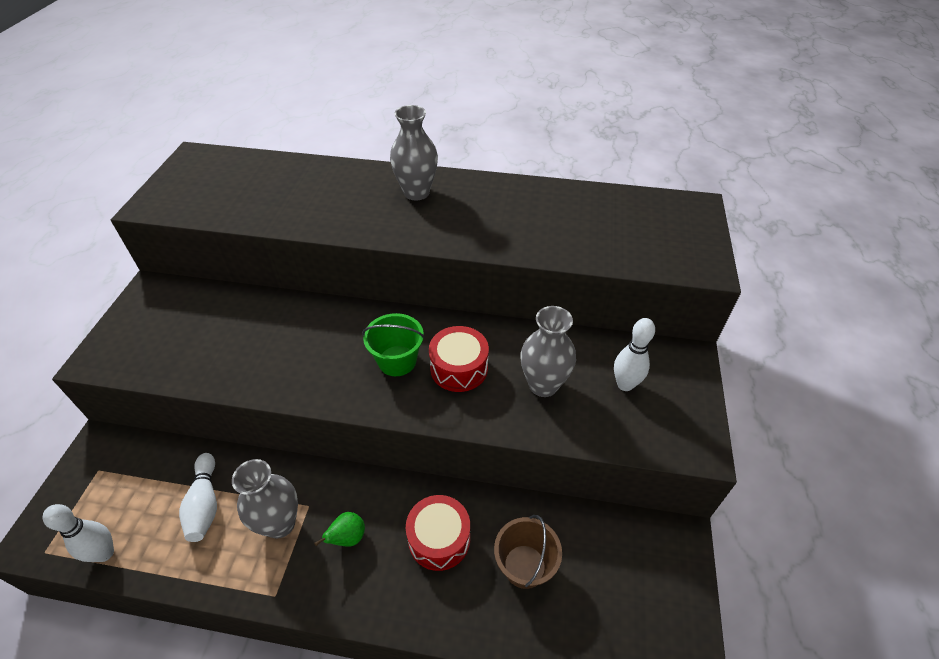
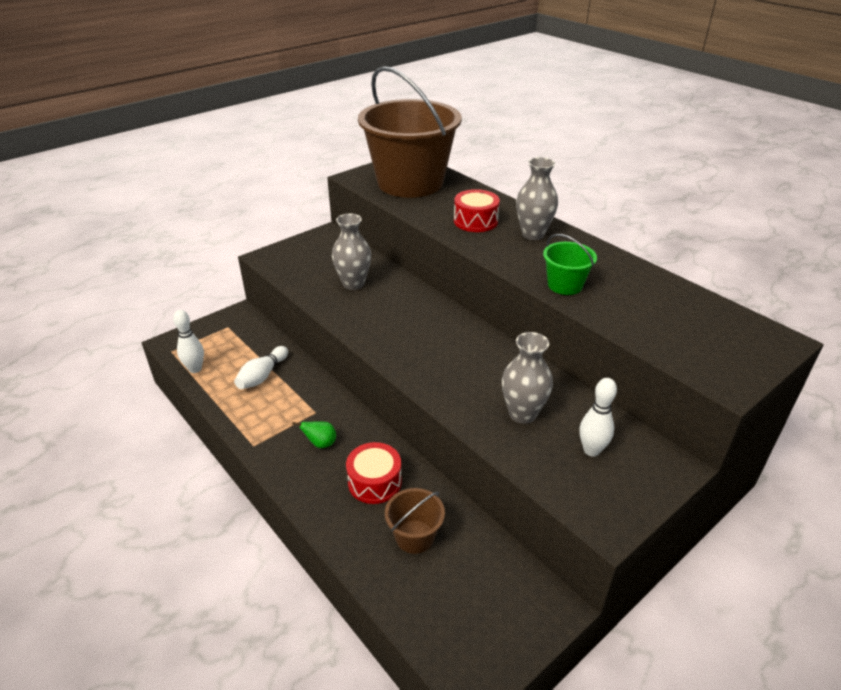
camera: 40 degrees right, 10 degrees down
(227, 185) = (410, 183): none -> brown bucket
(280, 523) = (291, 411): grey vase -> grey vase (353, 284)
(397, 361) = (433, 344): green bucket -> green bucket (565, 285)
(459, 368) = (471, 370): red drum -> red drum (475, 221)

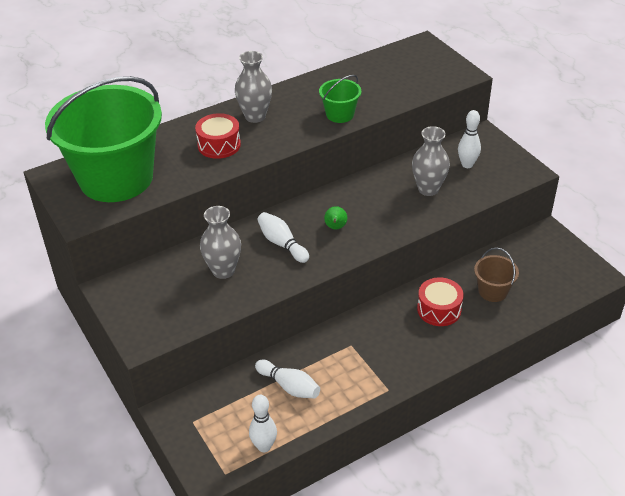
camera: 80 degrees left, 5 degrees up
(320, 443) = (392, 342): green pear -> green pear (335, 227)
(396, 312) = (282, 244): none -> white bowling pin
(410, 183) = (116, 178): brown bucket -> green bucket

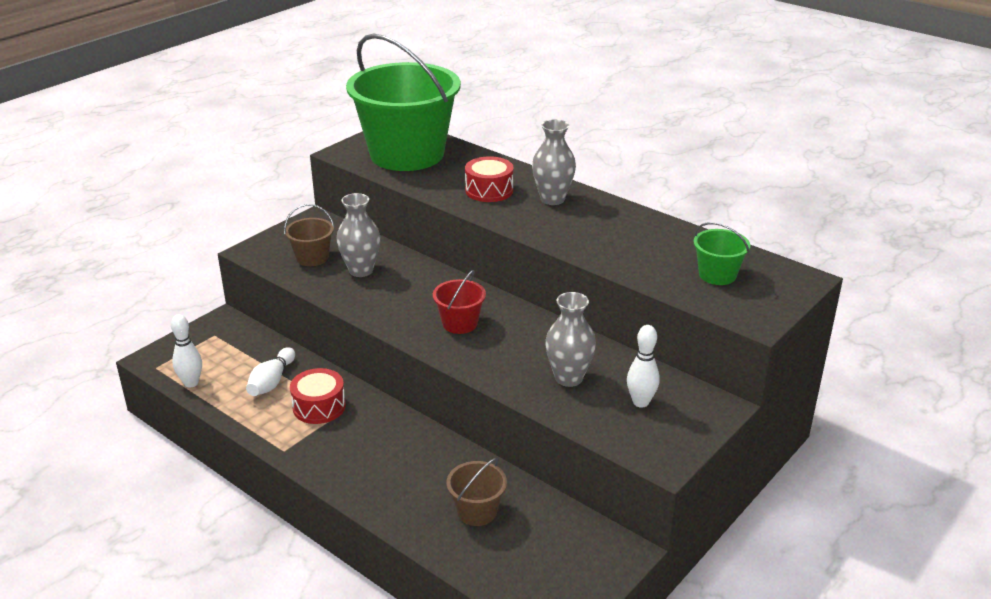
camera: 70 degrees right, 10 degrees down
(181, 299) = (312, 258): none -> brown bucket
(282, 244) = (416, 295): white bowling pin -> none
(335, 227) = (459, 323): green pear -> red bucket
(340, 114) = (594, 247): green bucket -> green bucket (717, 275)
(439, 309) = (424, 468): red drum -> red drum (319, 406)

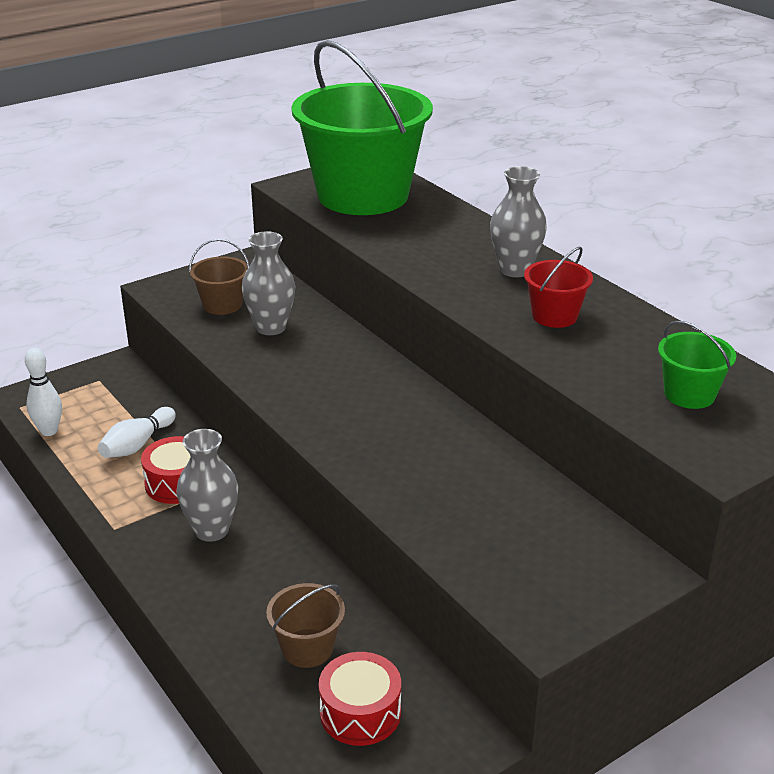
camera: 15 degrees right, 0 degrees up
(459, 323) = (358, 408): red bucket -> red bucket (554, 316)
(489, 190) = (440, 249): red drum -> red drum (360, 713)
(568, 378) = (464, 498): grey vase -> grey vase (211, 530)
(640, 402) = (544, 546): white bowling pin -> none

